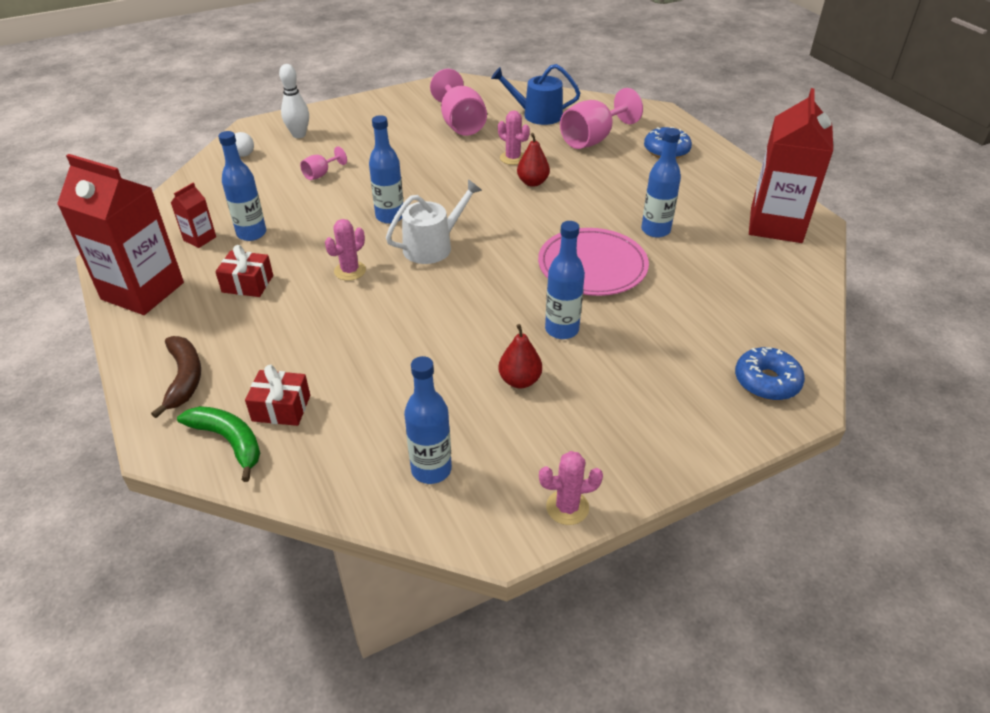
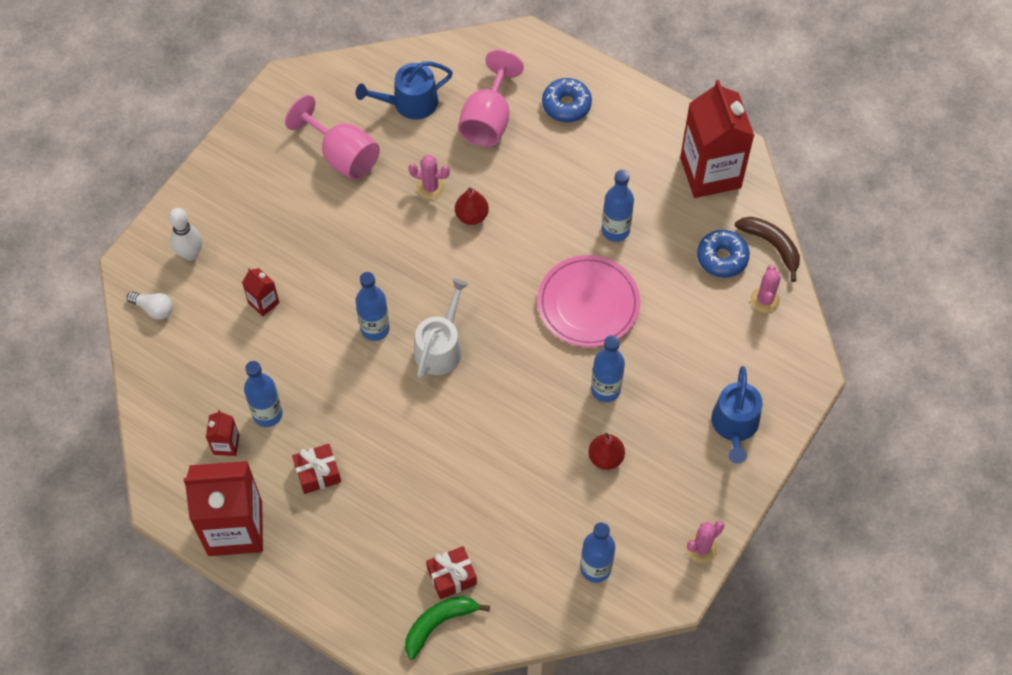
camera: 30 degrees left, 20 degrees up
(184, 378) = (355, 591): brown banana -> brown banana (772, 245)
(229, 441) = (438, 624): green banana -> green banana turned 45 degrees counterclockwise
(321, 174) = (263, 302): pink goblet -> red carton
(350, 271) = (392, 413): pink cactus -> pink cactus (765, 300)
(683, 412) = (735, 425): none -> blue watering can
(766, 381) = (777, 365): blue donut -> blue donut (722, 258)

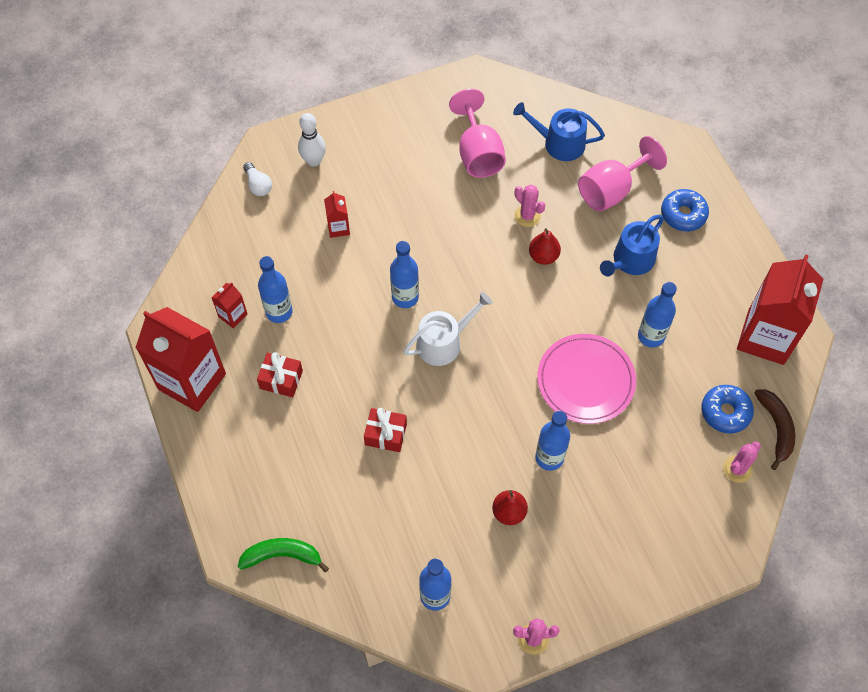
camera: 35 degrees right, 0 degrees up
(452, 576) = (319, 525): red gift -> red gift (385, 434)
(735, 425) = (635, 556): blue watering can -> blue watering can (630, 260)

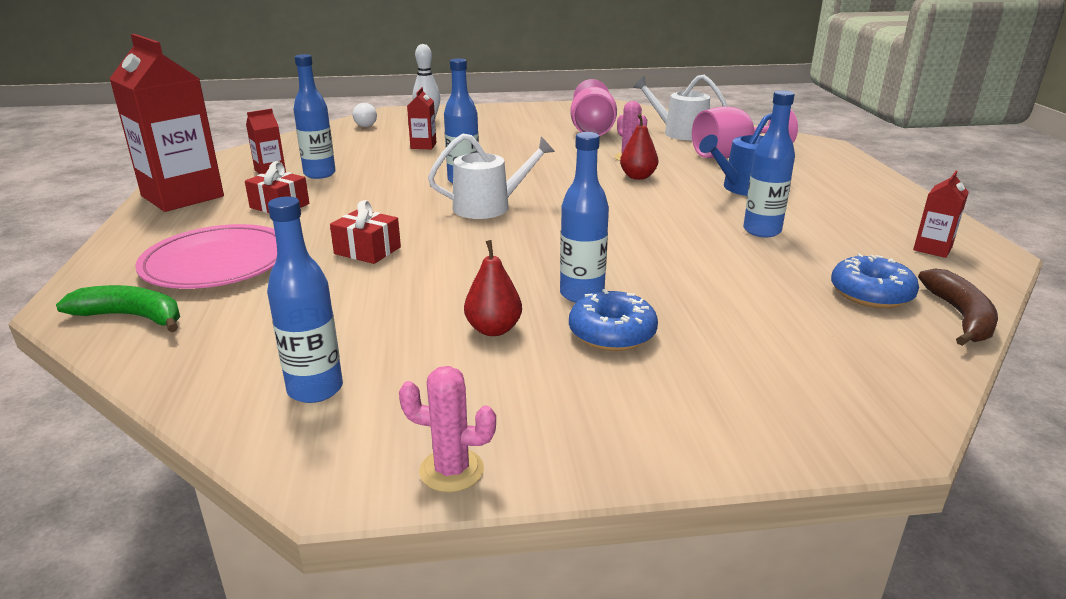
camera: 15 degrees right, 35 degrees down
(559, 143) = (680, 133): blue watering can -> white watering can
(585, 380) = (660, 248): pink plate -> pink plate (217, 263)
(683, 214) = (816, 173): blue donut -> blue donut (612, 333)
(737, 469) = (893, 344): pink cactus -> none
(765, 337) = (932, 249): red carton -> red carton, size x0.44

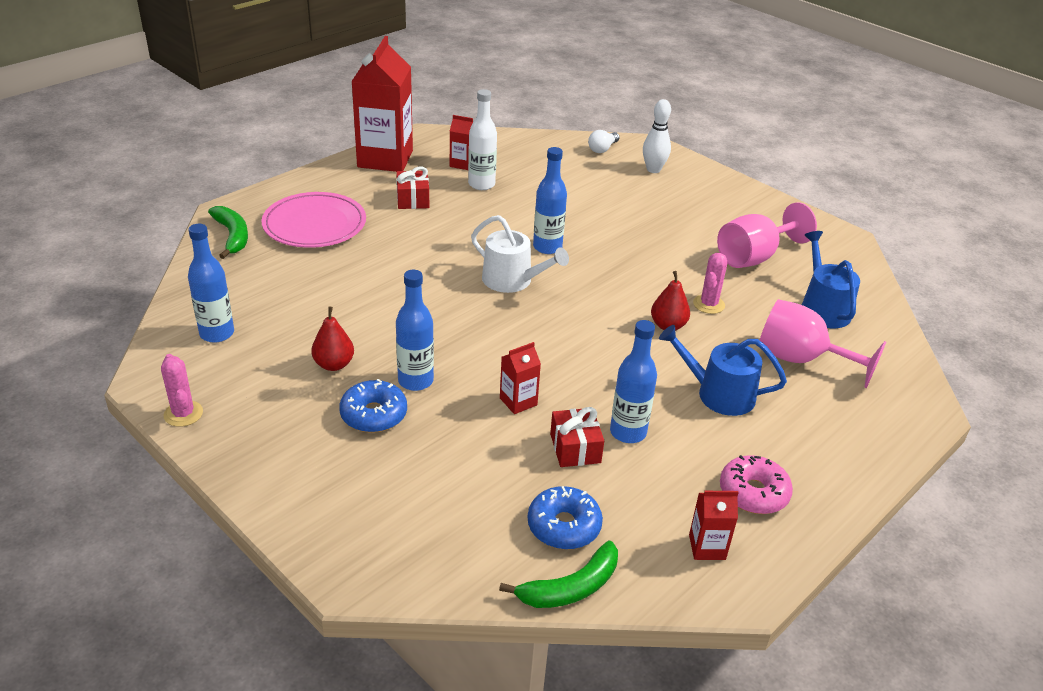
camera: 50 degrees right, 10 degrees up
(319, 174) = (481, 184): blue bottle -> white bottle
(367, 250) = (387, 267): red gift -> red gift (575, 448)
(423, 146) = (594, 196): red carton -> red carton (518, 401)
(680, 133) = (822, 308): white watering can -> blue watering can
(875, 214) = (753, 493): none -> pink donut
(960, 317) = (570, 588): brown banana -> green banana

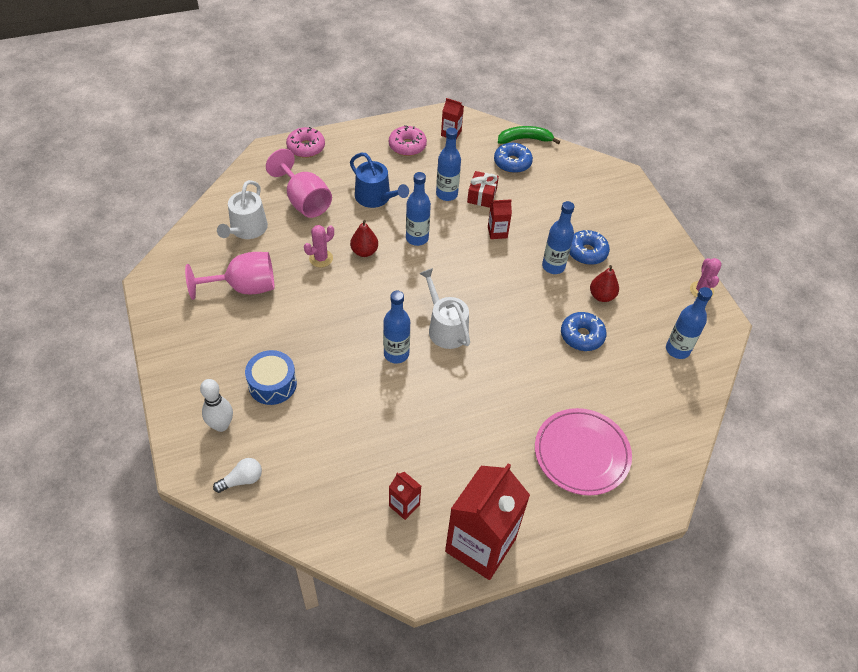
camera: 155 degrees left, 15 degrees up
(232, 236) = (657, 462): green banana -> none
(346, 315) = (582, 336): none -> blue donut
(413, 199) = (480, 460): red gift -> none
(481, 184) = (403, 461): white bottle -> none
(619, 360) = (417, 238): none -> blue bottle
(641, 200) = (272, 384): none -> blue drum
(822, 308) = (246, 229): blue watering can -> white watering can
(888, 433) = (306, 147): none -> pink donut

